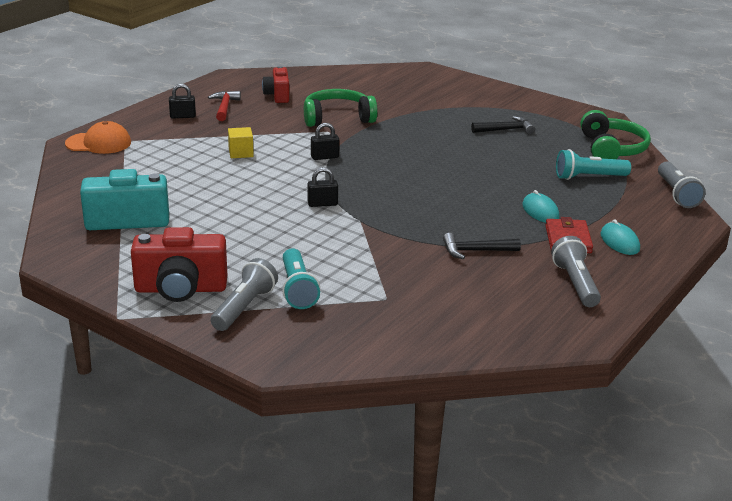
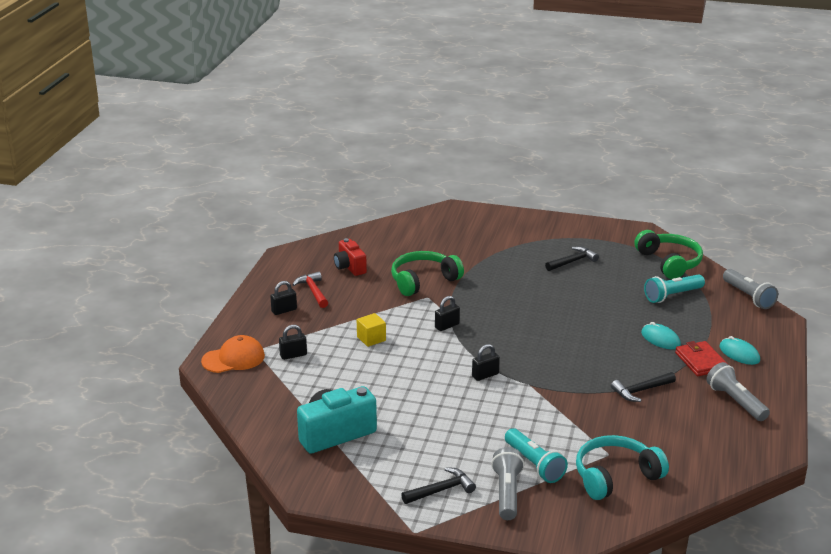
camera: 20 degrees left, 0 degrees up
(155, 151) = (293, 355): none -> black padlock
(181, 289) = (441, 490): red camera -> black hammer
(374, 320) = (615, 476): none -> turquoise headphones

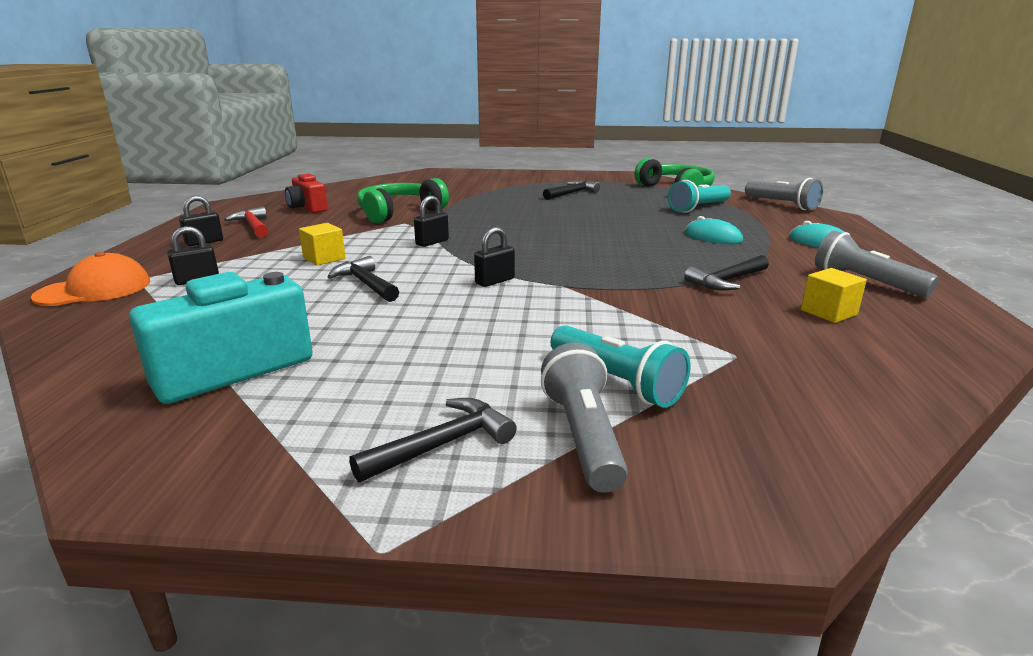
camera: 10 degrees left, 5 degrees down
(401, 370) = (366, 284): none -> black hammer
(615, 476) = (773, 386): turquoise headphones -> none
(687, 427) = (828, 312): none -> yellow cube
(700, 361) = (780, 251): red wallet -> none

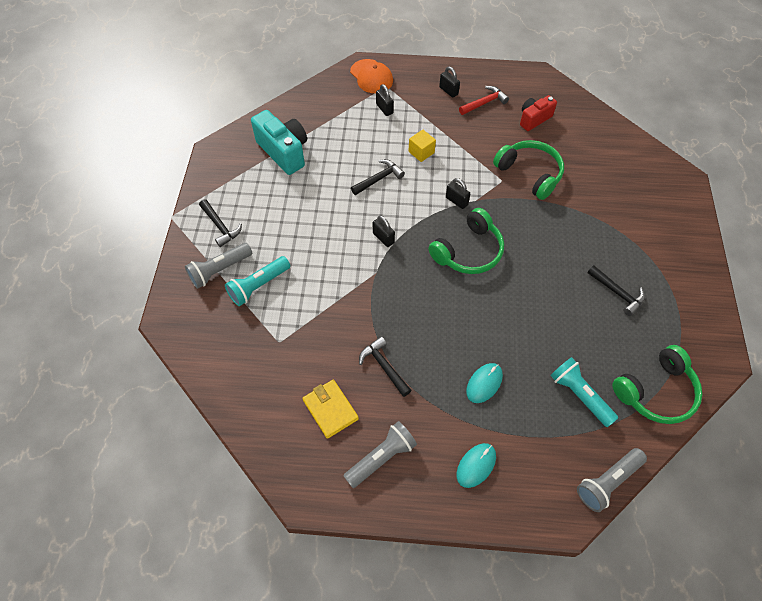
camera: 90 degrees right, 35 degrees up
(520, 239) = (468, 251): none -> green headphones
(584, 436) = (219, 270): grey flashlight -> grey flashlight turned 150 degrees clockwise
(828, 312) = (330, 410): yellow cube -> yellow wallet

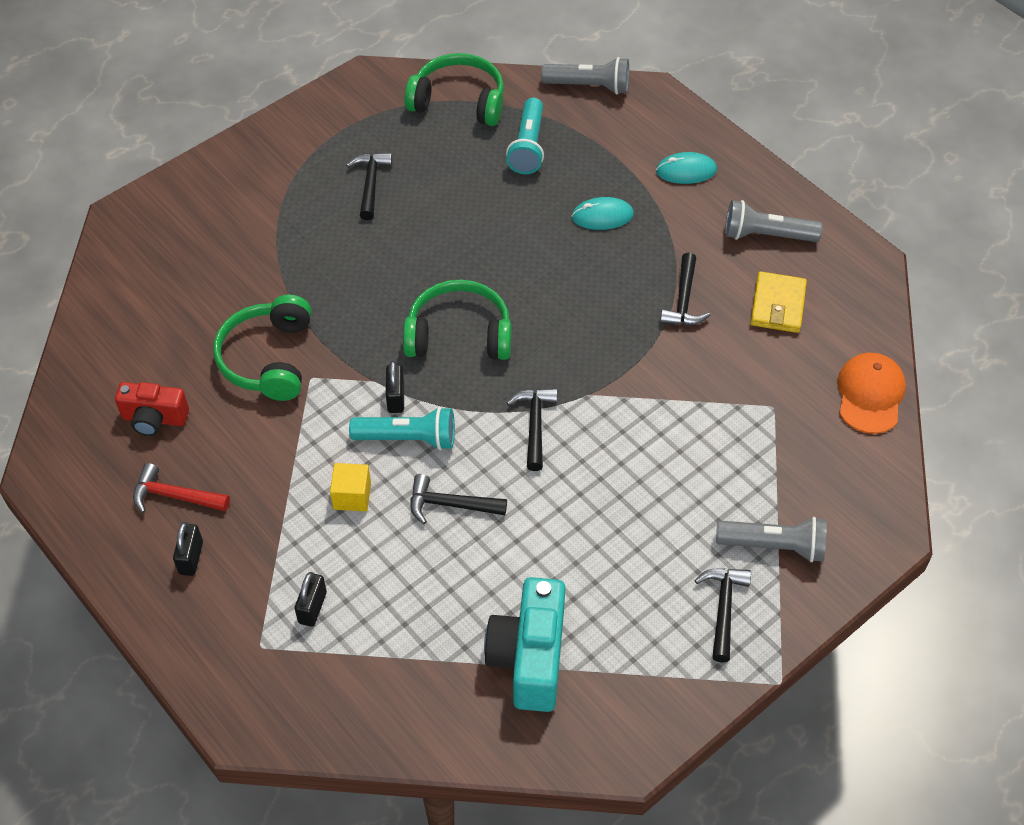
camera: 135 degrees left, 5 degrees down
(258, 286) = (742, 487): turquoise flashlight -> turquoise flashlight (408, 439)
(371, 76) = (257, 685): orange cap -> orange cap (870, 395)
(383, 238) = (535, 425): black padlock -> black hammer

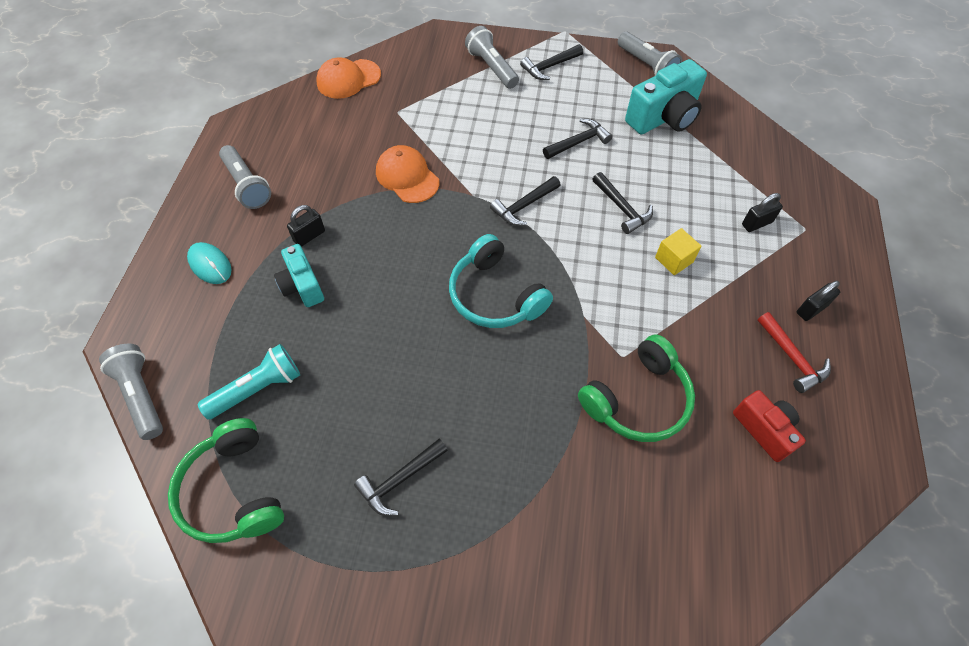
camera: 130 degrees left, 5 degrees up
(396, 398) = (583, 292): black padlock -> black padlock (309, 236)
(408, 439) = (604, 262): turquoise flashlight -> none
(459, 334) = (495, 295): green headphones -> turquoise headphones
(602, 216) = (302, 286): turquoise mouse -> turquoise camera
(631, 722) = (646, 65): none -> grey flashlight
(664, 358) = (407, 177): none -> orange cap
(683, 300) = (348, 194): black hammer -> black hammer (578, 142)
(778, 305) = (310, 148): yellow wallet -> none

